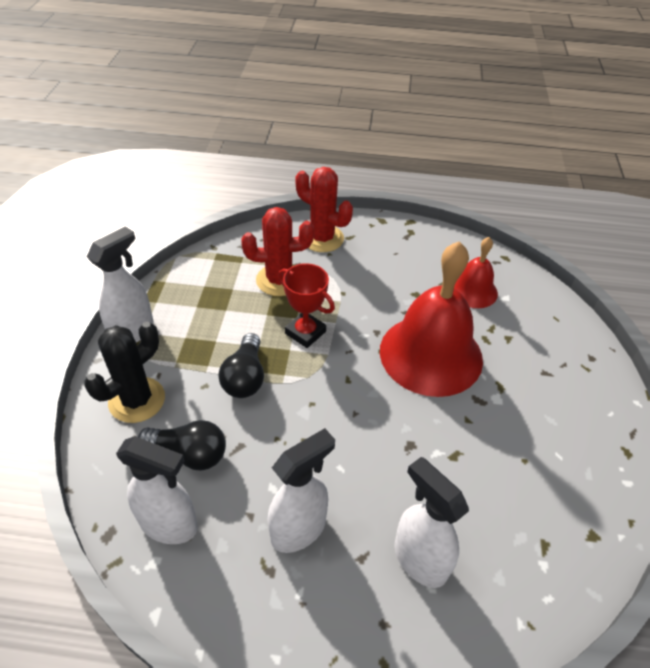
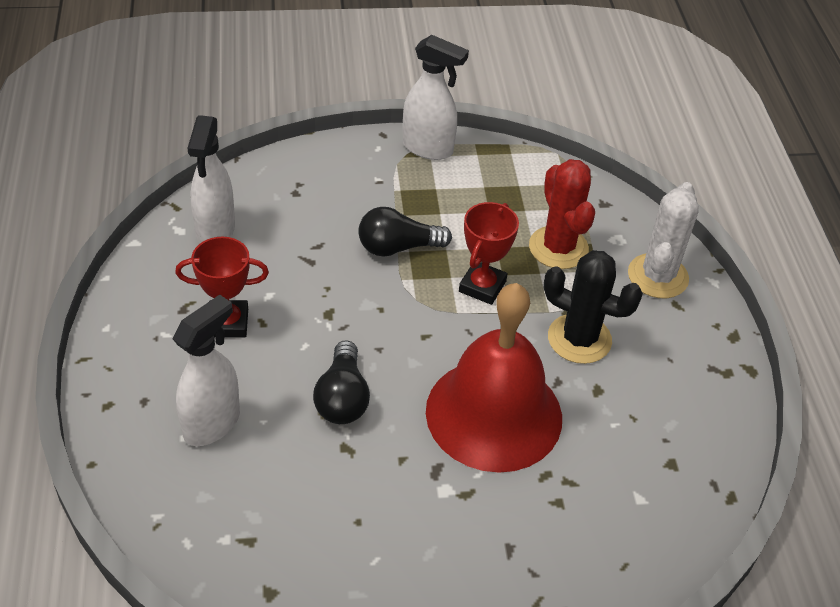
camera: 75 degrees right, 0 degrees up
(137, 400) = (343, 174): black cactus -> black cactus (579, 339)
(189, 454) = (292, 226): black light bulb -> black light bulb (342, 398)
(299, 529) = (228, 323): white spray bottle -> red trophy
(322, 238) = (657, 276): red cactus -> white cactus
(473, 290) = (635, 456): red bell -> none

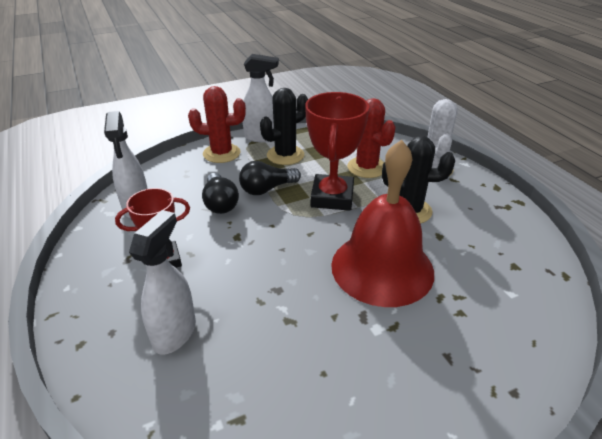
camera: 15 degrees left, 10 degrees down
(342, 398) = (270, 287): black light bulb -> black light bulb (220, 203)
(358, 165) = (221, 153): none -> red cactus
(449, 193) = (285, 155): none -> black cactus
(482, 286) = (332, 197): red trophy -> red trophy, size x1.58

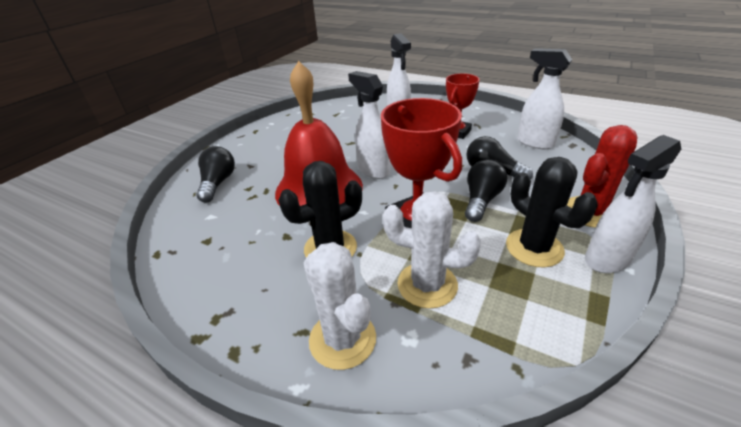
camera: 145 degrees right, 0 degrees up
(285, 155) = (534, 248): black cactus -> black cactus turned 45 degrees counterclockwise
(310, 260) = (373, 170): none -> white spray bottle
(366, 167) = (427, 285): red cactus -> white cactus
(499, 344) = (218, 183): none -> black light bulb

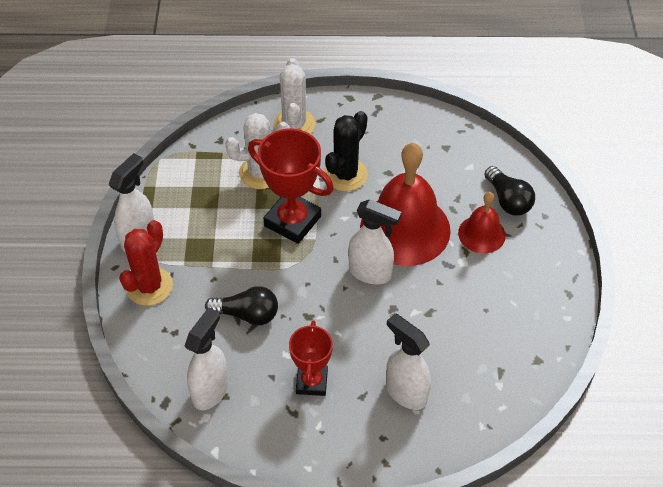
camera: 150 degrees right, 15 degrees up
(266, 169) = (481, 234): none -> red bell
(342, 339) = (294, 124): white cactus -> white cactus turned 60 degrees clockwise
(481, 200) = (247, 268): black light bulb -> none
(534, 143) = (211, 390): white spray bottle -> white spray bottle turned 75 degrees counterclockwise
(534, 248) = (193, 230): black cactus -> none

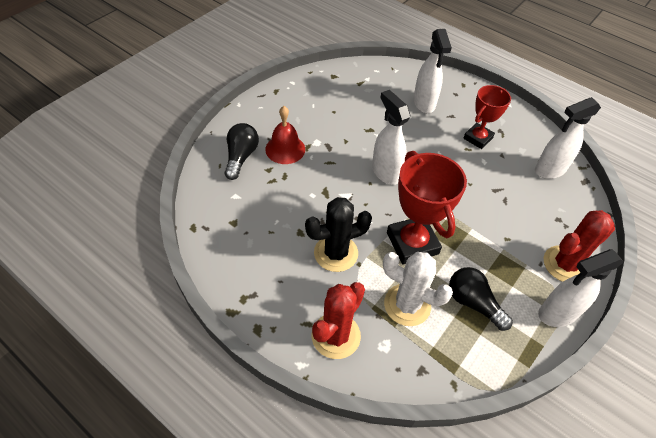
camera: 145 degrees left, 0 degrees up
(247, 314) = (496, 199): black light bulb -> black light bulb (473, 303)
(294, 124) = (336, 336): white cactus -> red cactus
(405, 229) = (332, 184): red bell -> none

